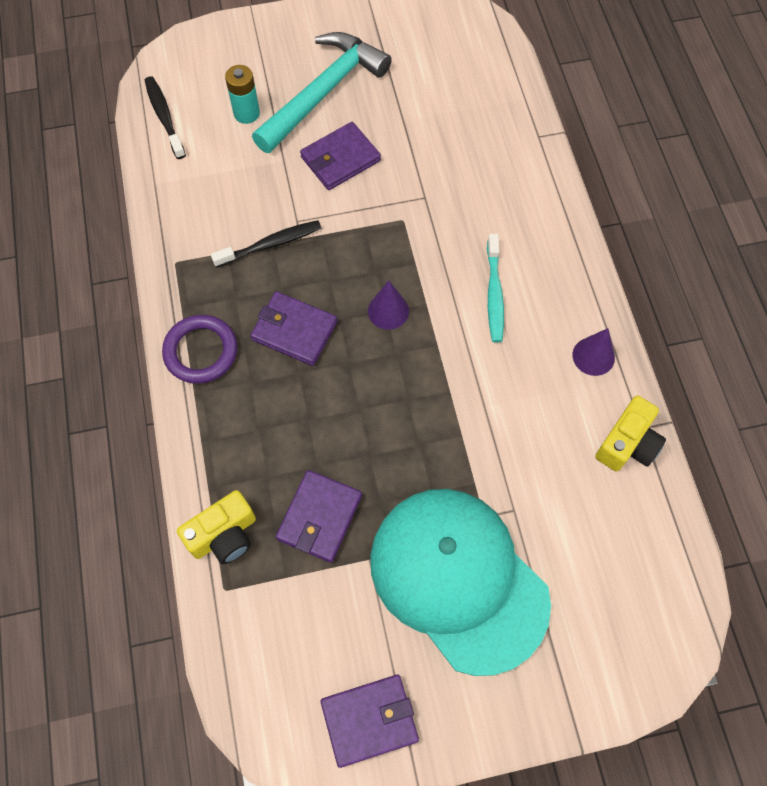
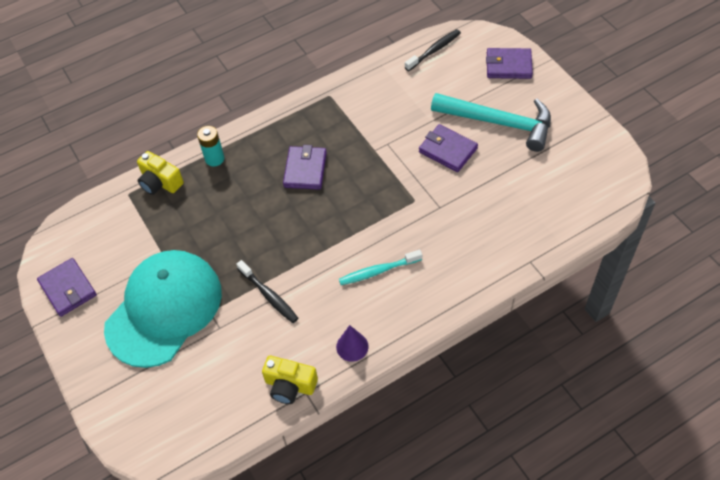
camera: 75 degrees right, 10 degrees down
(201, 351) = (273, 129): purple ring -> none
(246, 113) = (459, 89): turquoise battery -> turquoise battery (214, 159)
(271, 244) = (363, 136): black toothbrush -> black toothbrush (269, 295)
(319, 517) = (184, 224): purple wallet -> purple wallet (508, 66)
(388, 311) = (339, 214): purple cone -> none

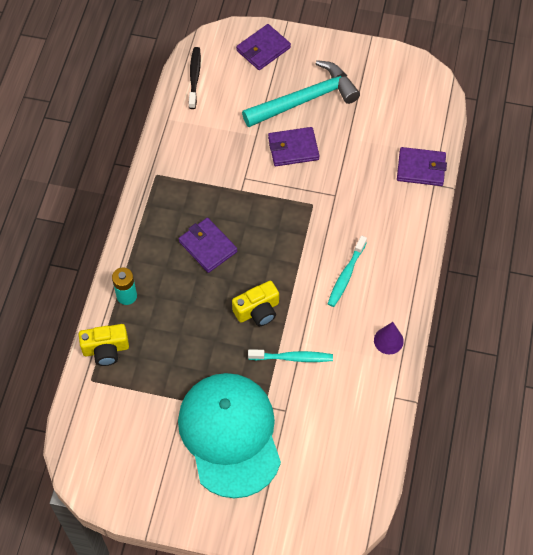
camera: 50 degrees left, 5 degrees up
(68, 289) = (137, 488): purple wallet -> purple wallet (421, 168)
(269, 295) = (292, 358): black toothbrush -> turquoise toothbrush
(290, 385) = (379, 402): yellow camera -> yellow camera (257, 311)

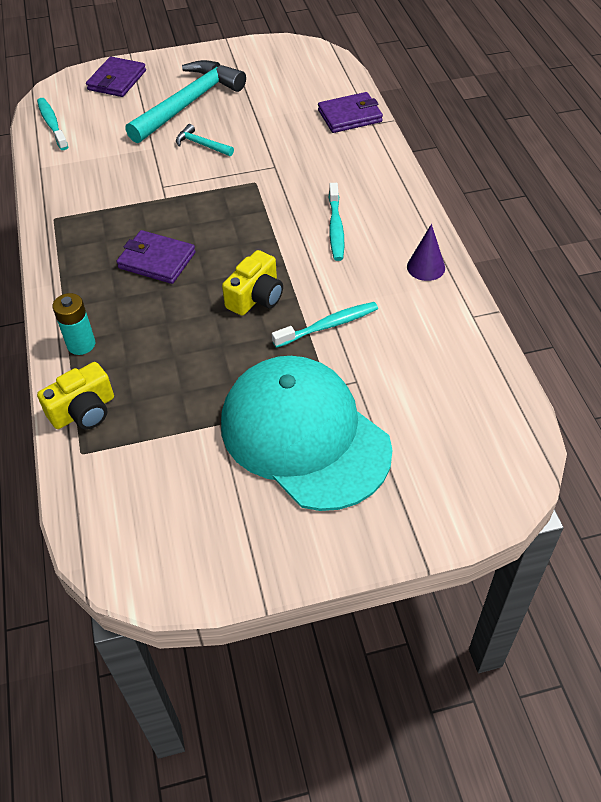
camera: 25 degrees left, 10 degrees down
(194, 77) = (52, 124): black toothbrush -> turquoise toothbrush
(293, 148) = (202, 145): purple wallet -> turquoise hammer

